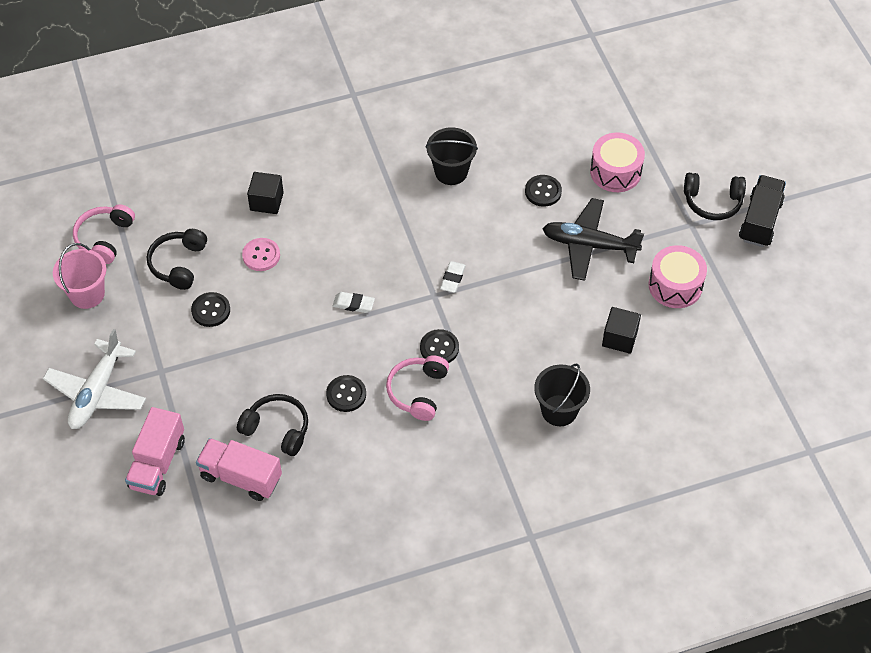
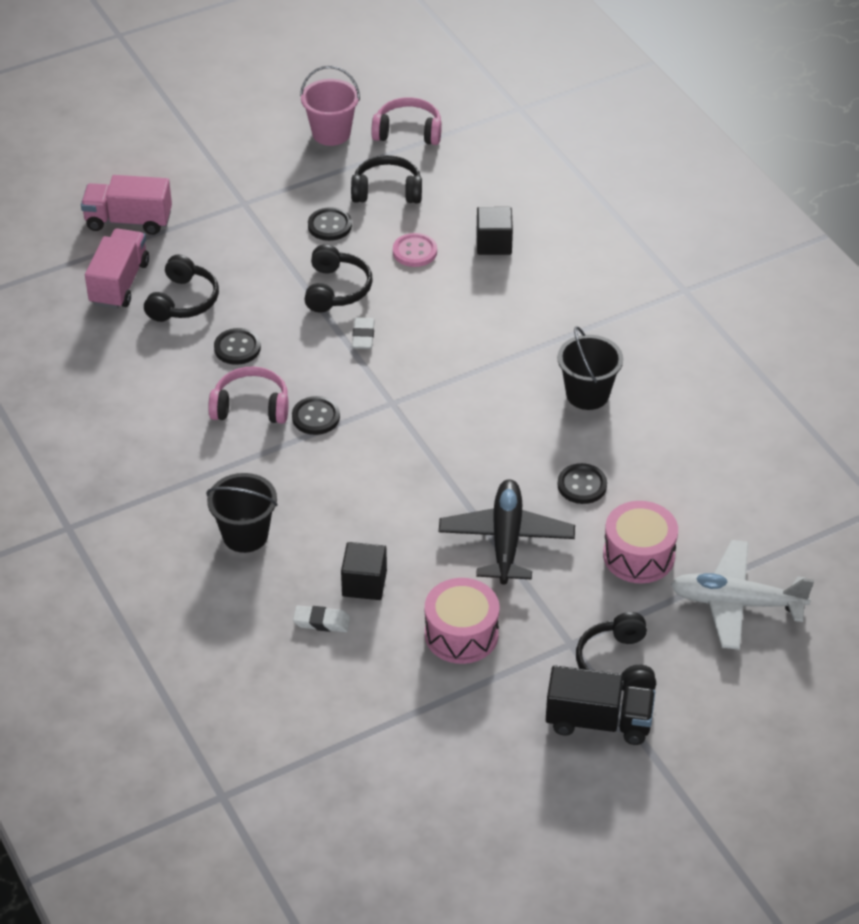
camera: 80 degrees right, 10 degrees down
(97, 392) = (209, 163): white plane -> white plane (736, 603)
(292, 316) = (336, 289): none -> black headphones
(452, 279) = (420, 416): white eraser -> white eraser (321, 622)

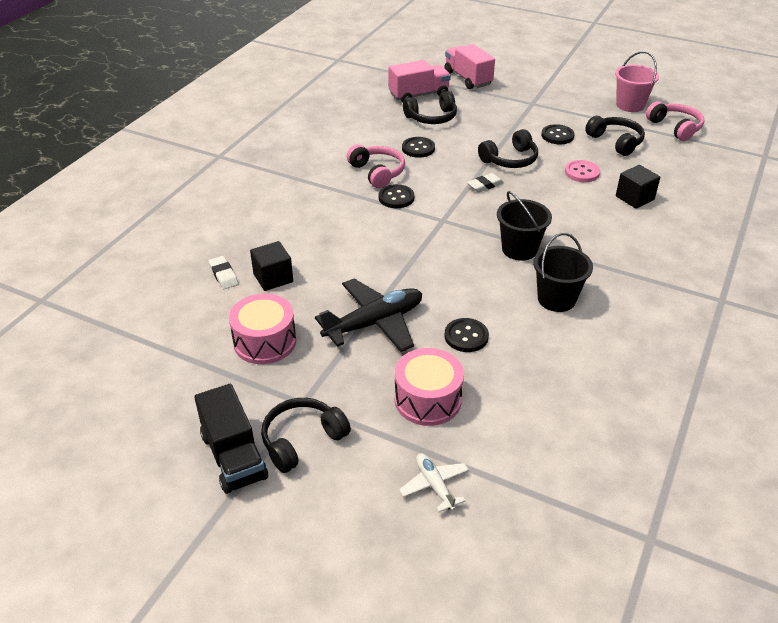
camera: 55 degrees right, 5 degrees down
(245, 535) = (270, 215): black bucket -> black bucket (519, 249)
(736, 603) = (434, 485): white plane -> white plane, size x0.53

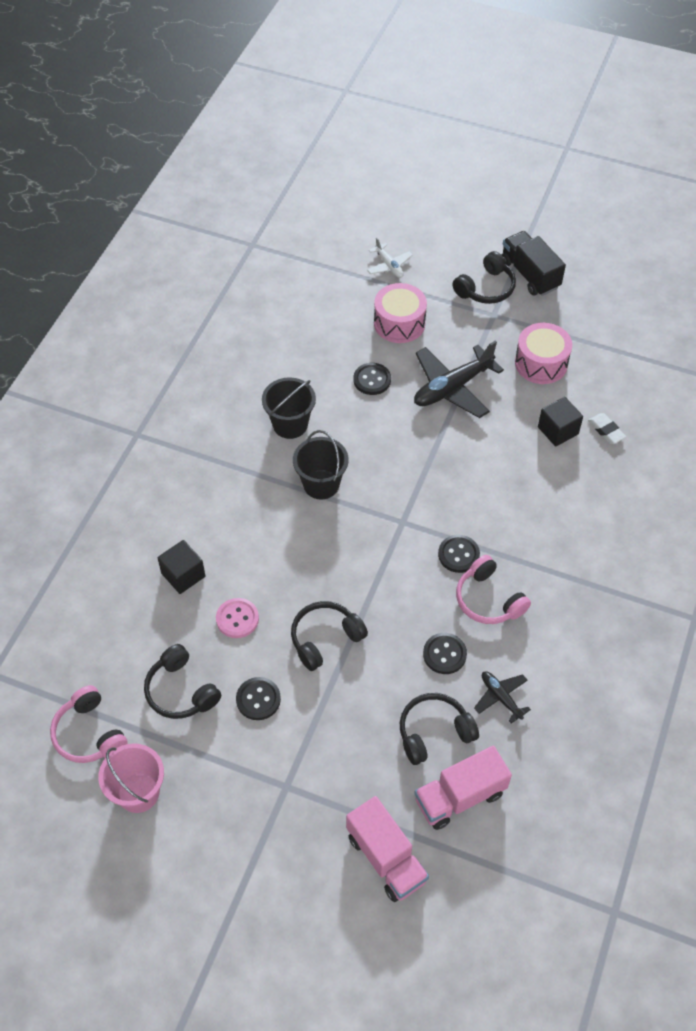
camera: 175 degrees right, 15 degrees up
(381, 129) = (501, 697): none -> black plane
(485, 185) = (356, 585): white eraser -> none

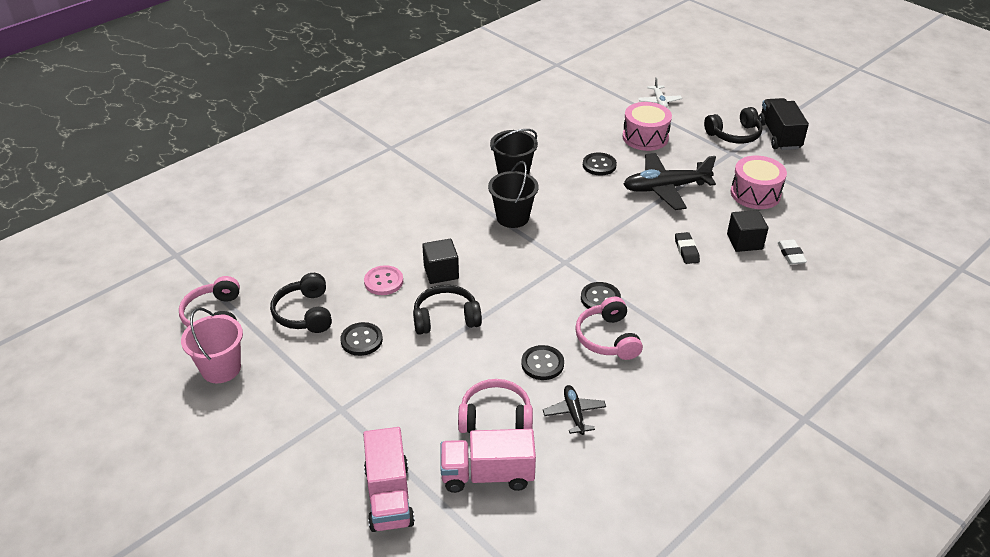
camera: 25 degrees right, 15 degrees down
(183, 575) = (362, 240): black cube -> black cube (441, 272)
(434, 733) = (495, 418): black headphones -> pink headphones
(509, 462) = (686, 250): none -> black eraser

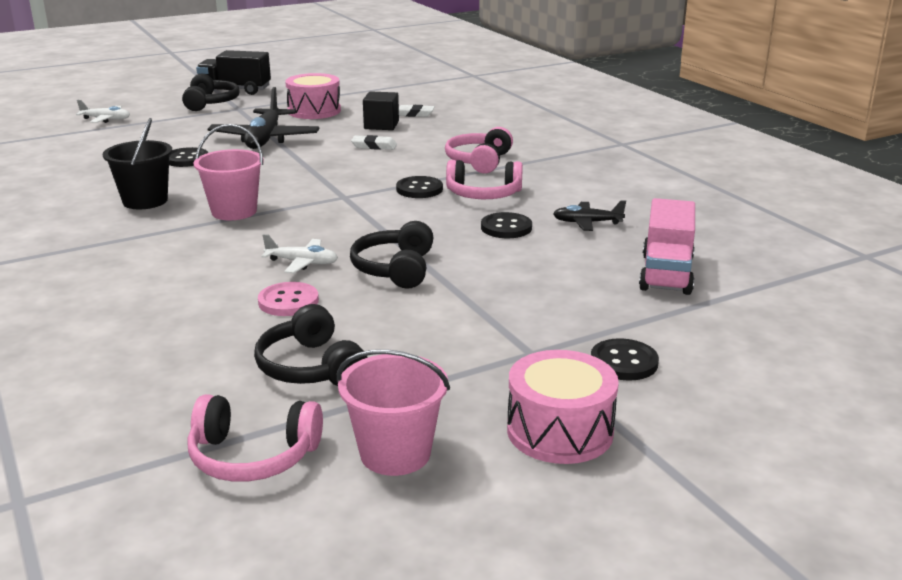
camera: 75 degrees left, 15 degrees down
(305, 313) = (311, 367): black headphones -> black headphones turned 60 degrees clockwise
(361, 340) = (402, 327): black button -> black button (624, 362)
(389, 496) = (692, 332): pink truck -> none
(441, 272) = (302, 263): black cube -> white plane
(495, 418) = (580, 260): pink headphones -> pink headphones (479, 161)
(512, 217) = (234, 211): black bucket -> pink bucket
(645, 137) = (163, 134): pink drum -> pink drum (560, 431)
(686, 250) = (374, 146): black eraser -> white eraser

